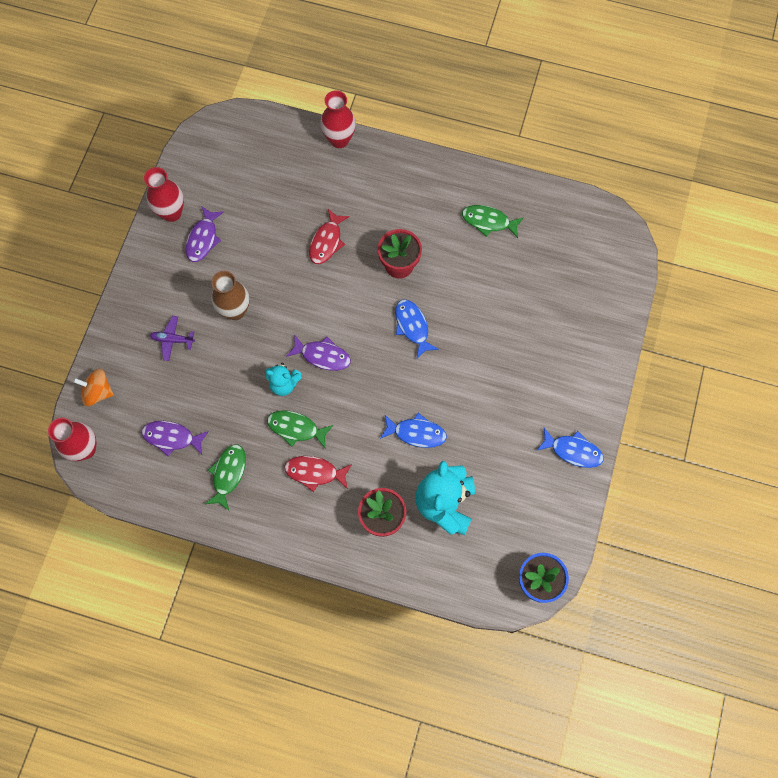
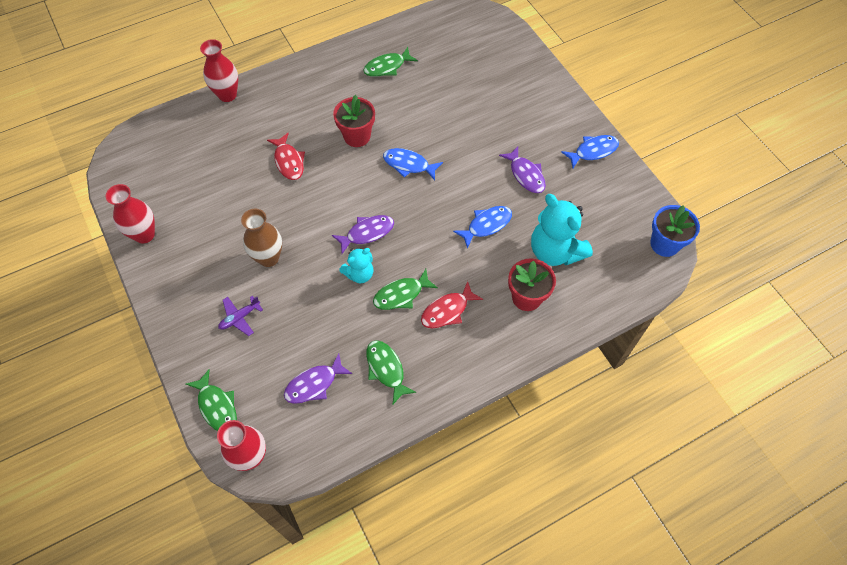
camera: 45 degrees left, 10 degrees down
(98, 392) = (217, 406): orange spinning top -> green fish
(203, 239) = (190, 232): purple fish -> purple fish (525, 175)

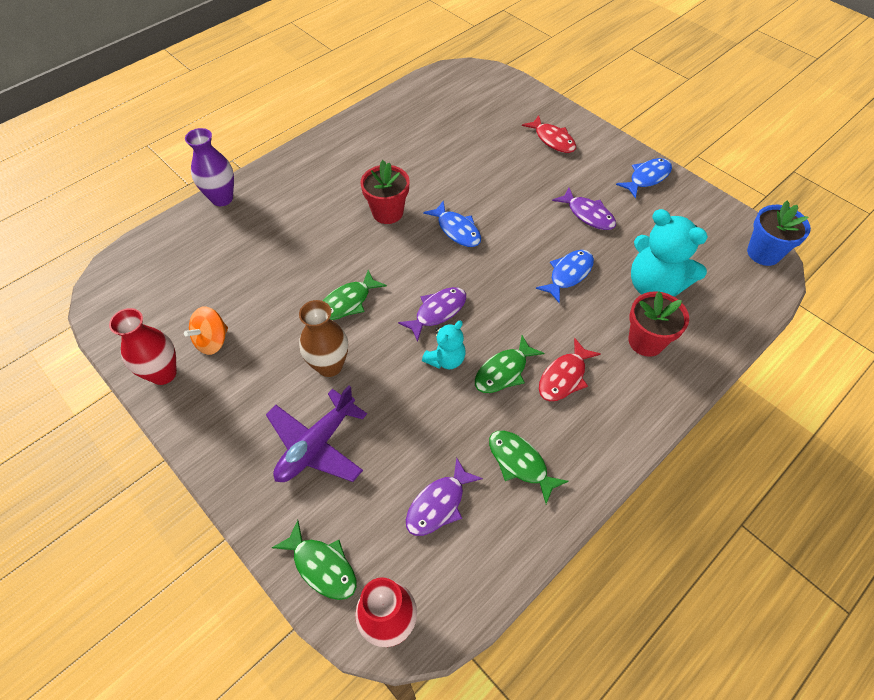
camera: 15 degrees left, 5 degrees down
(187, 217) = (212, 341): none -> orange spinning top
(227, 95) = (222, 198): red vase -> purple vase
(240, 317) = (316, 445): purple plane -> purple plane, size x1.82
(289, 161) = (318, 254): red fish -> red fish (552, 140)
(387, 67) = (395, 138): green fish -> green fish (348, 302)
(408, 165) = (457, 230): blue fish -> blue fish turned 135 degrees counterclockwise

